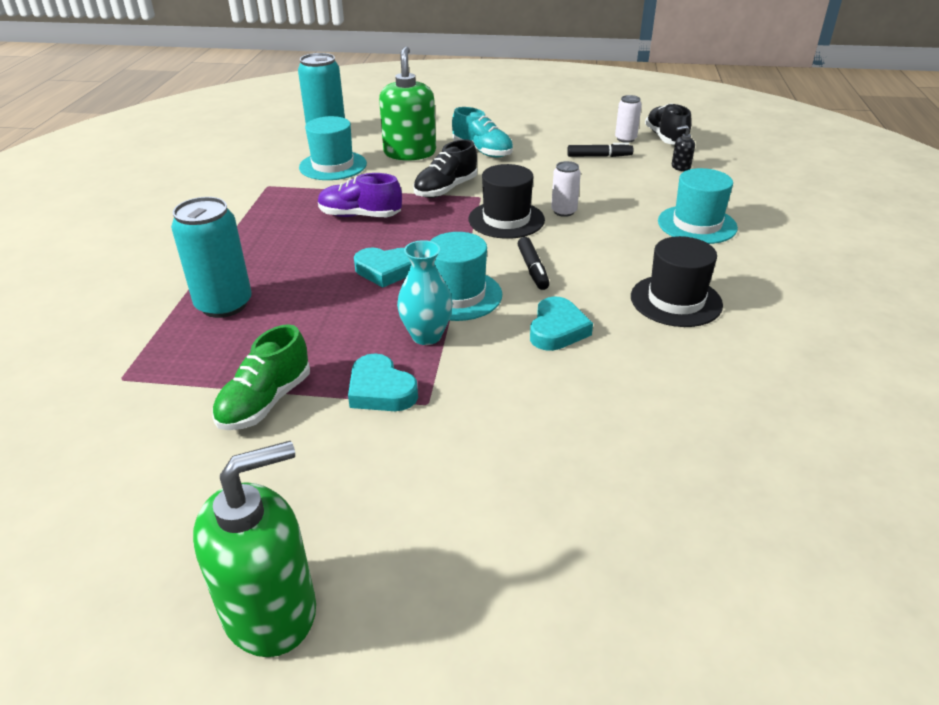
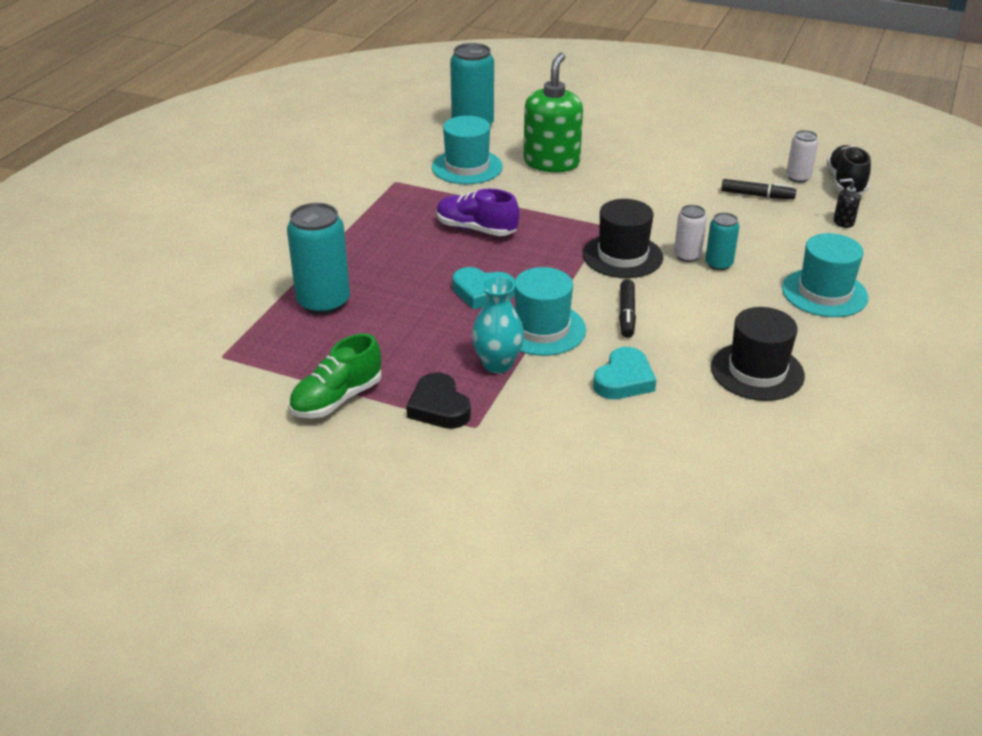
camera: 15 degrees right, 0 degrees up
(270, 610) = (299, 562): green soap dispenser -> none
(380, 390) = (439, 407): turquoise heart -> black heart
(446, 189) = (573, 212): black shoe -> none
(482, 151) = (630, 171): turquoise shoe -> none
(594, 214) = (718, 264): none -> turquoise can

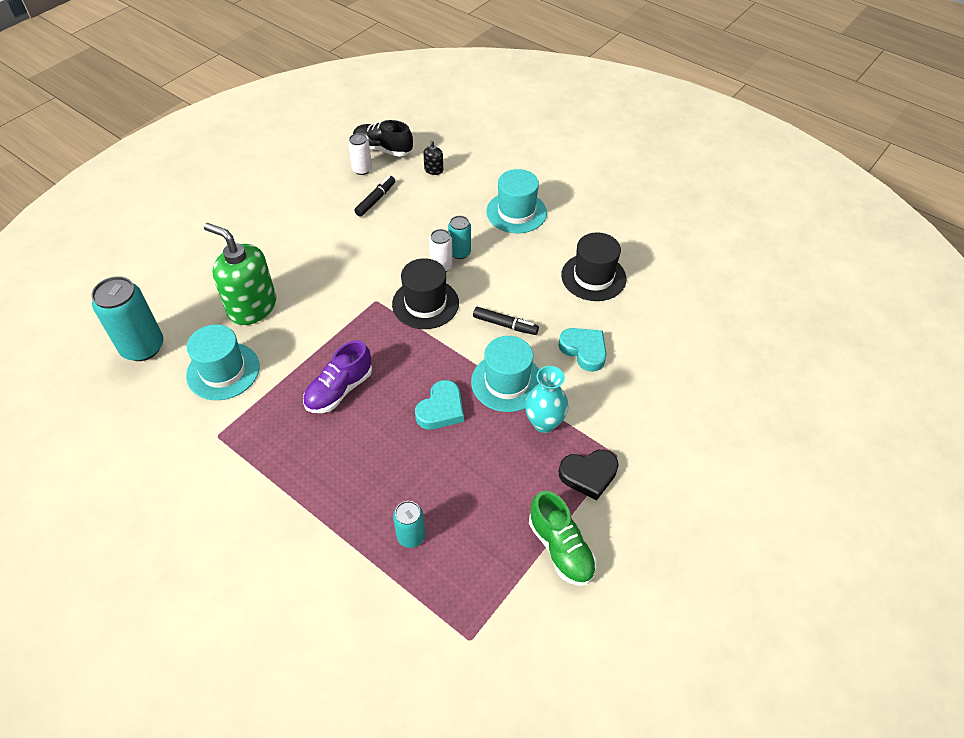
camera: 75 degrees left, 15 degrees up
(323, 302) = (411, 536): turquoise can -> turquoise can, size x0.55

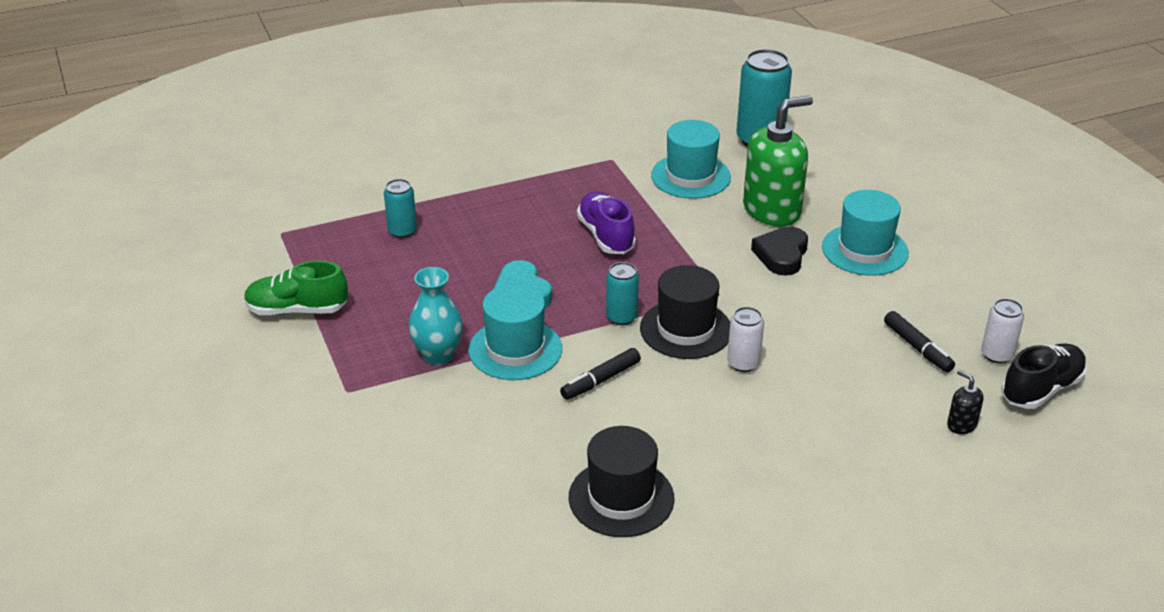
camera: 120 degrees right, 15 degrees down
(460, 253) = (758, 388): turquoise can -> turquoise can (621, 317)
(516, 212) = (810, 475): turquoise hat -> turquoise hat (865, 250)
(584, 350) = (505, 430): turquoise heart -> none
(588, 475) = (347, 360): black heart -> black heart (781, 255)

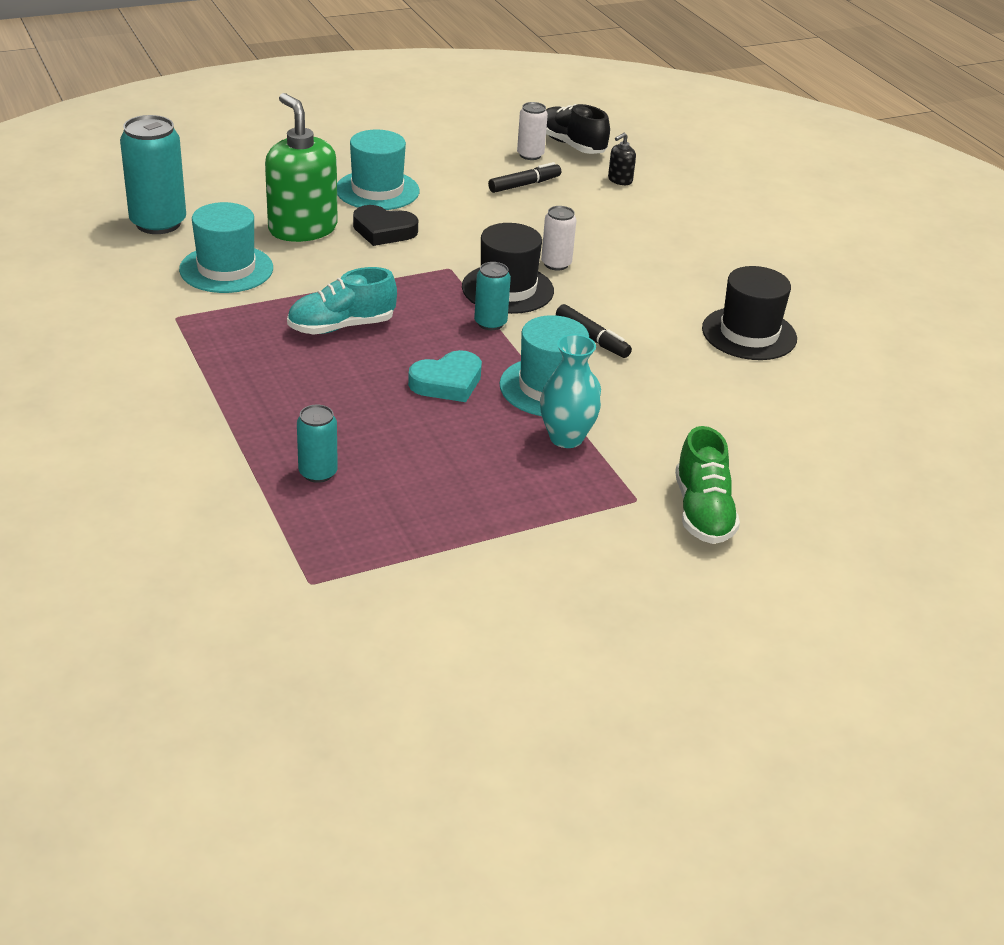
camera: 95 degrees left, 0 degrees up
(297, 310) = (489, 551): green shoe -> green shoe (702, 512)
(606, 236) = (341, 326): purple shoe -> turquoise shoe

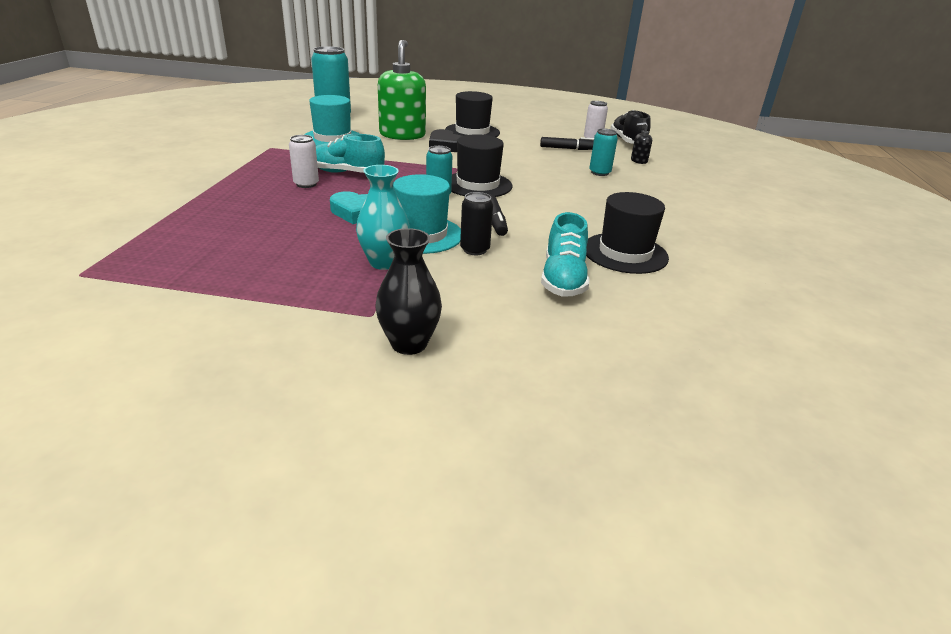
camera: 35 degrees right, 5 degrees down
(318, 473) = (200, 226): turquoise can -> turquoise can (599, 173)
(377, 190) = (472, 132): turquoise hat -> black hat
(556, 264) = (530, 183): white can -> white can (306, 184)
(622, 386) = (474, 250): none -> black can
(702, 512) = (409, 344): green shoe -> black vase
(735, 389) = (563, 279): none -> turquoise shoe

